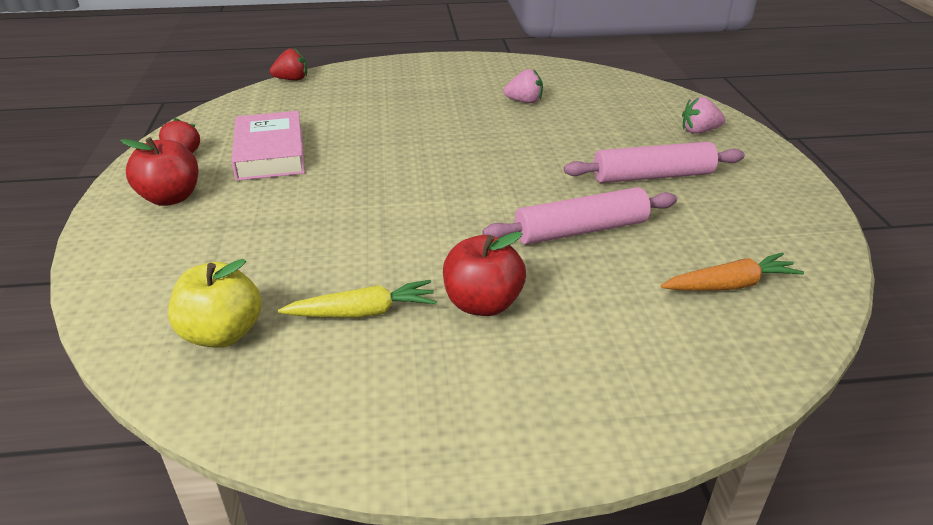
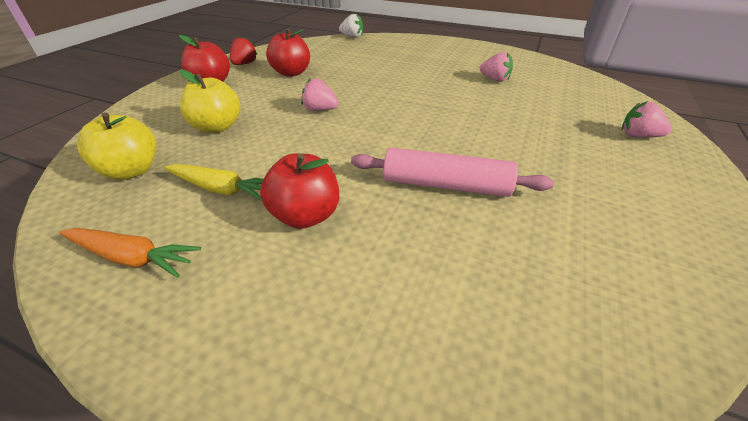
camera: 30 degrees right, 5 degrees up
(262, 250) = (217, 127): none -> yellow apple
(270, 153) = (291, 73): pink book -> red apple
(292, 79) = (352, 36): red strawberry -> white strawberry
(367, 191) = (320, 110): none -> pink strawberry
(652, 176) = (556, 160): pink rolling pin -> none
(730, 285) = (550, 292): orange carrot -> orange carrot (132, 258)

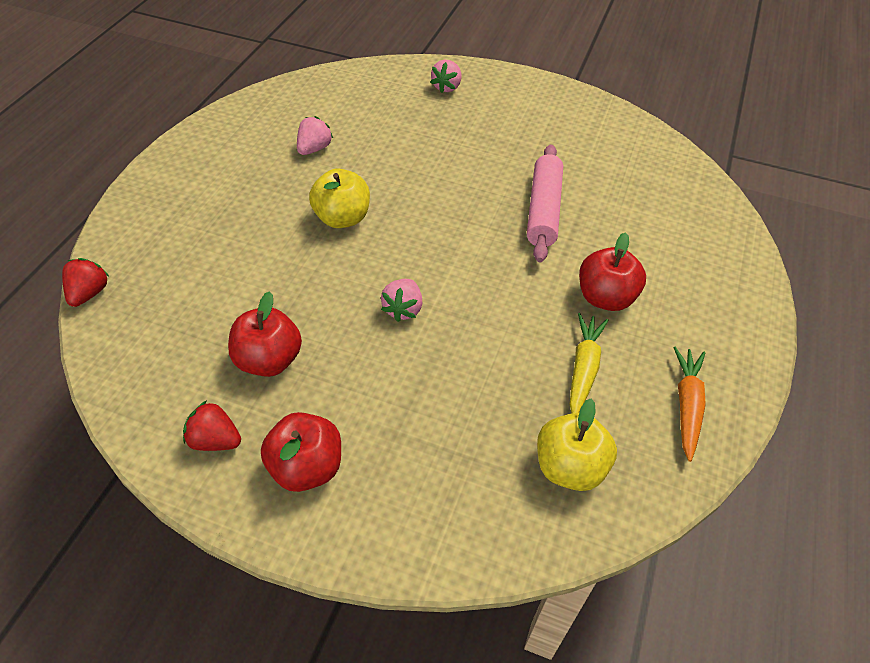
camera: 95 degrees left, 10 degrees up
(217, 127) = (457, 411): yellow apple -> yellow apple (342, 218)
(352, 36) = (89, 293): white strawberry -> red strawberry

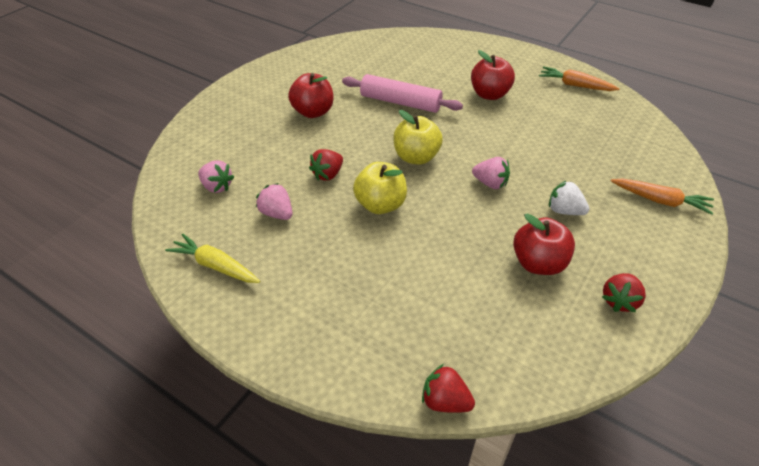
camera: 75 degrees left, 5 degrees down
(306, 468) = (637, 249): red apple -> red apple (313, 112)
(367, 387) = (564, 211): none -> white strawberry
(382, 172) = (328, 174): none -> red strawberry
(414, 507) = (660, 201): none -> orange carrot
(446, 87) = (226, 122): pink strawberry -> pink strawberry (217, 187)
(569, 467) = (622, 134): yellow apple -> yellow apple (416, 157)
(583, 368) = (547, 114): yellow carrot -> yellow carrot (215, 266)

